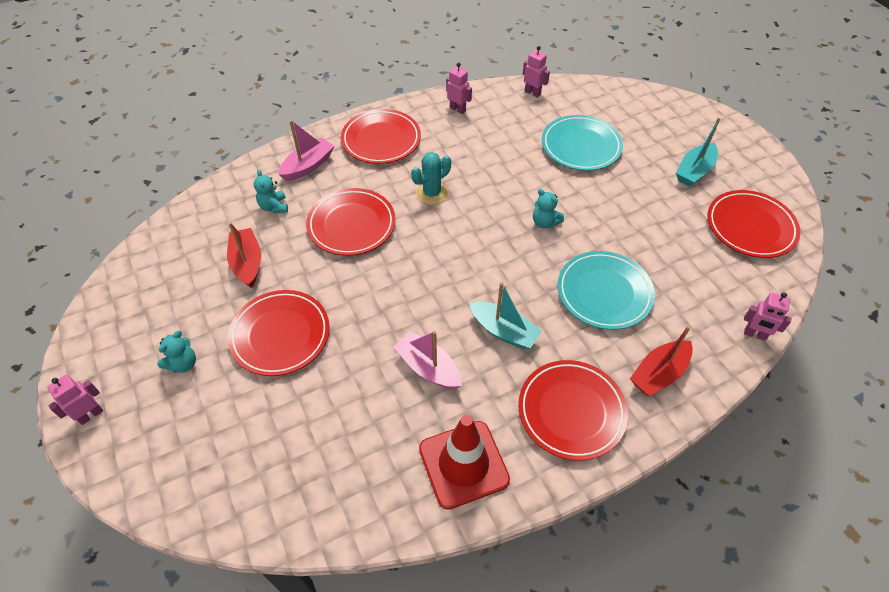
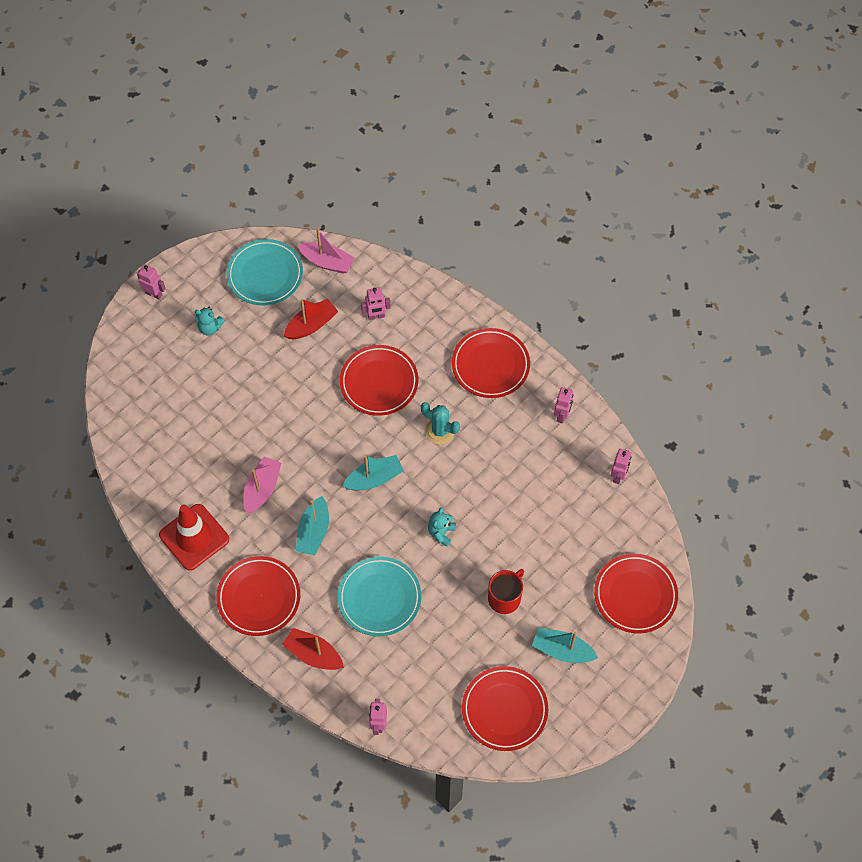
camera: 70 degrees right, 10 degrees up
(274, 207) = (376, 316): turquoise teddy bear -> pink robot
(280, 335) = (255, 378): red plate -> red plate (635, 595)
(308, 166) = (433, 320): pink boat -> pink boat (327, 262)
(461, 259) = (374, 478): none -> turquoise boat
(581, 146) = (555, 540): turquoise plate -> turquoise plate (265, 275)
(630, 195) = (505, 598): none -> red mug

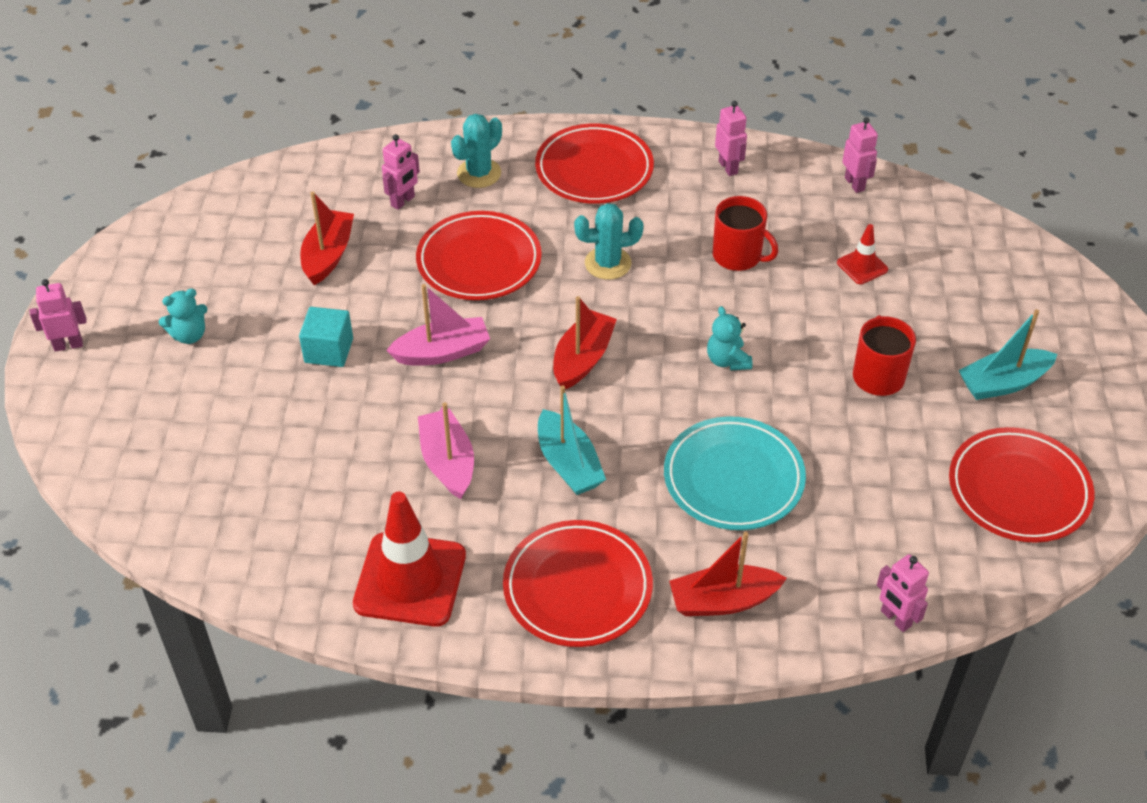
camera: 40 degrees left, 15 degrees down
(264, 384) = (329, 350): none -> turquoise cube
(265, 275) = (211, 240): turquoise plate -> none
(327, 262) = (282, 185): pink boat -> pink boat (442, 352)
(374, 478) = (582, 359): turquoise boat -> red boat
(429, 325) = (479, 173): none -> turquoise cactus
(509, 475) = (738, 256): none -> red mug
(566, 529) = (862, 266): none -> red traffic cone
(635, 595) = (1009, 278): red plate -> none

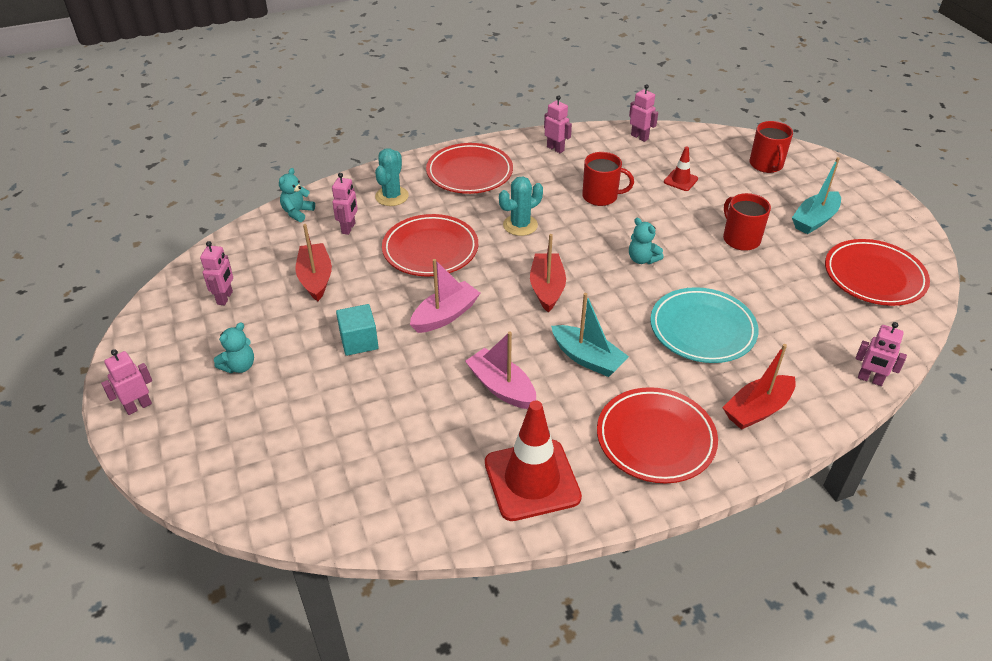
camera: 25 degrees left, 5 degrees down
(219, 247) = (225, 298): none -> pink robot
(357, 161) = (297, 212): none -> turquoise teddy bear
(1001, 281) = (766, 165): none -> red mug

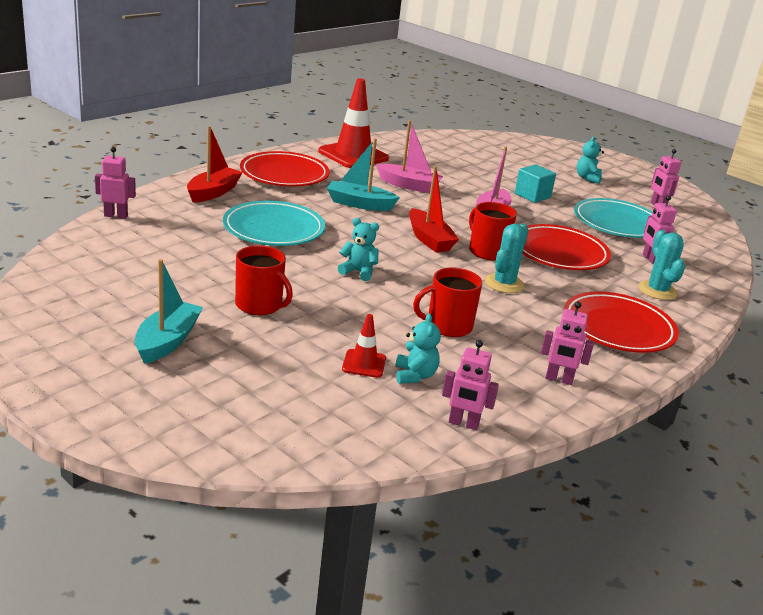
camera: 150 degrees right, 15 degrees down
(138, 406) = (612, 160): pink robot -> none
(297, 212) = (712, 264): turquoise teddy bear -> turquoise teddy bear (415, 375)
(315, 278) = (617, 223): red boat -> turquoise plate
(766, 165) = (248, 412): red mug -> red mug (487, 251)
(874, 277) = (95, 290): red plate -> none

